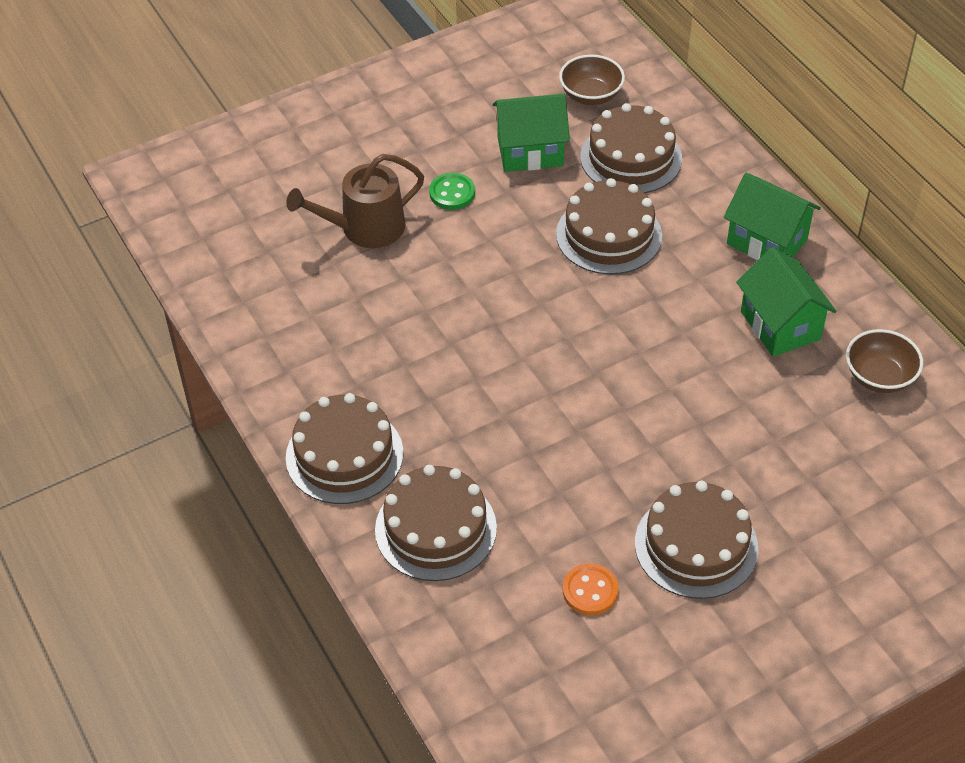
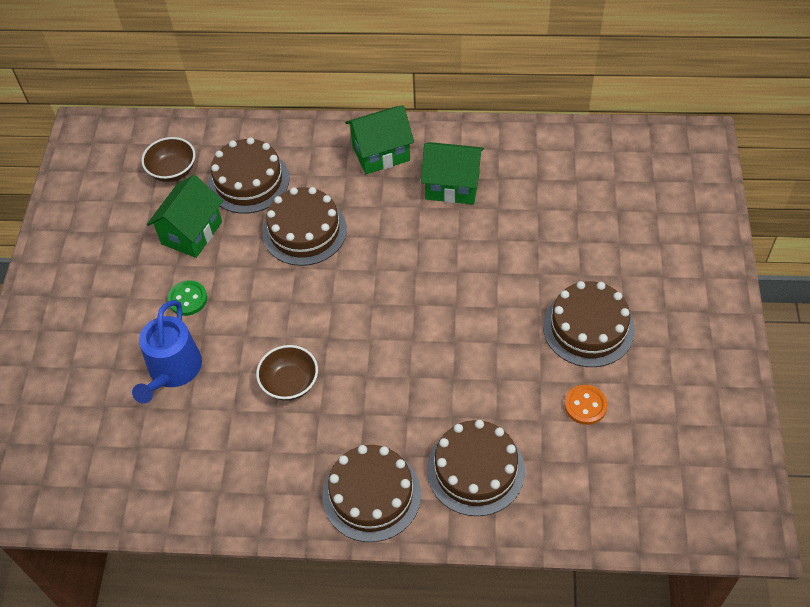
camera: 55 degrees left, 5 degrees up
(365, 228) = (173, 370): brown watering can -> blue watering can
(879, 376) = (528, 162): brown bowl -> brown bowl (290, 383)

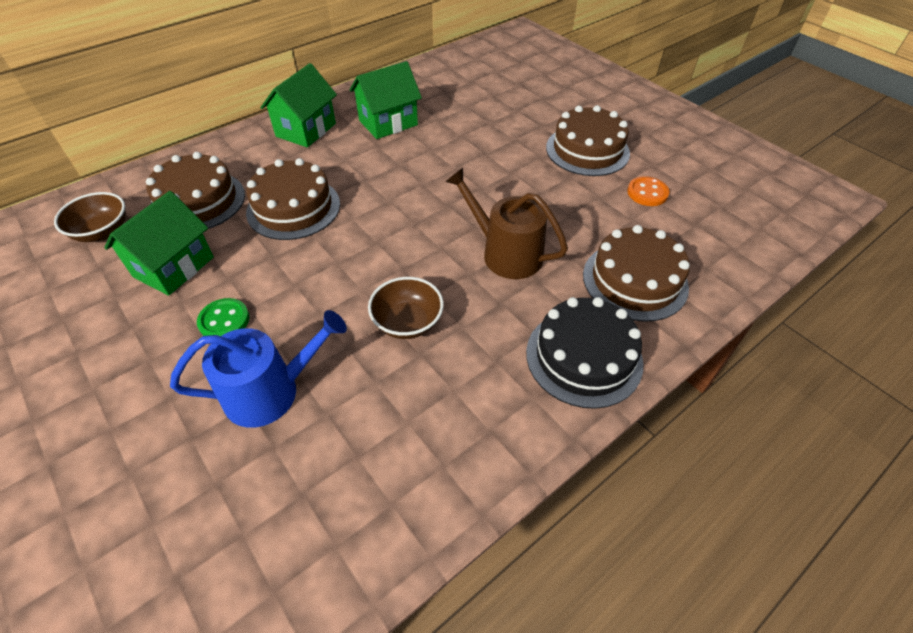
camera: 45 degrees left, 5 degrees down
(173, 370) = (270, 391): blue watering can -> blue watering can turned 75 degrees counterclockwise
(191, 233) = (174, 267): green house -> green house turned 45 degrees clockwise
(371, 495) = (584, 357): brown cake -> black cake
(409, 378) = (506, 253): none -> brown watering can

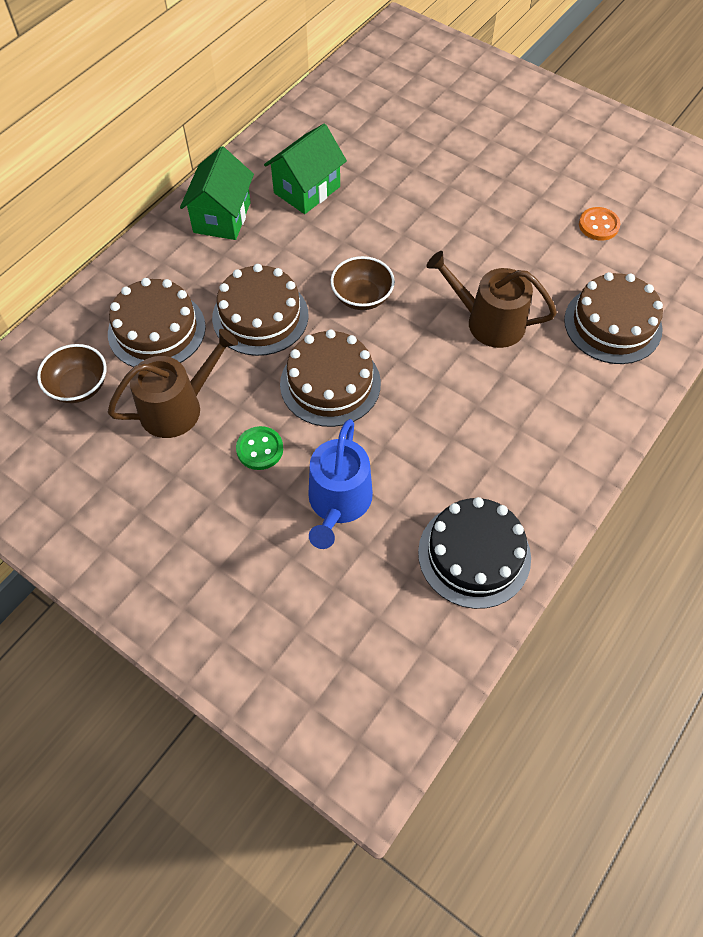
camera: 15 degrees left, 10 degrees up
(174, 267) = (178, 407): green house -> brown watering can
(270, 391) = (338, 502): blue watering can -> blue watering can turned 135 degrees clockwise
(407, 322) = (428, 411): brown bowl -> brown bowl (362, 297)
(584, 357) = (590, 408): black cake -> black cake (474, 554)
(587, 150) = (526, 184): brown cake -> brown cake (330, 383)

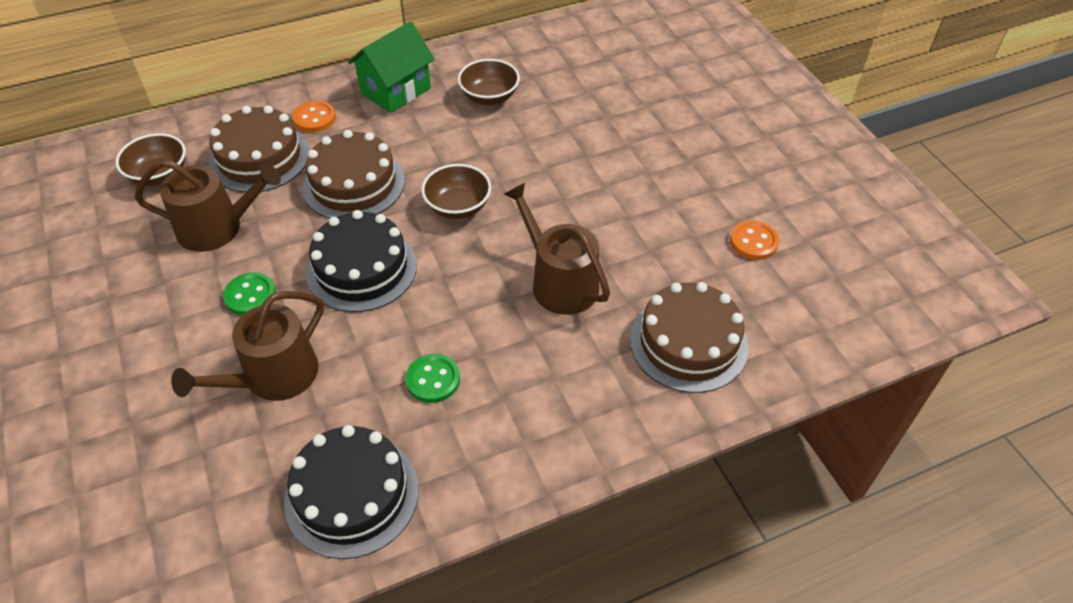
camera: 30 degrees right, 10 degrees down
(172, 273) = (314, 118): none -> orange button
(307, 190) = (489, 97): green house -> brown bowl
(330, 383) = (361, 268): brown cake -> black cake
(338, 502) = (273, 377): blue watering can -> brown watering can
(459, 442) = (433, 379): none -> green button

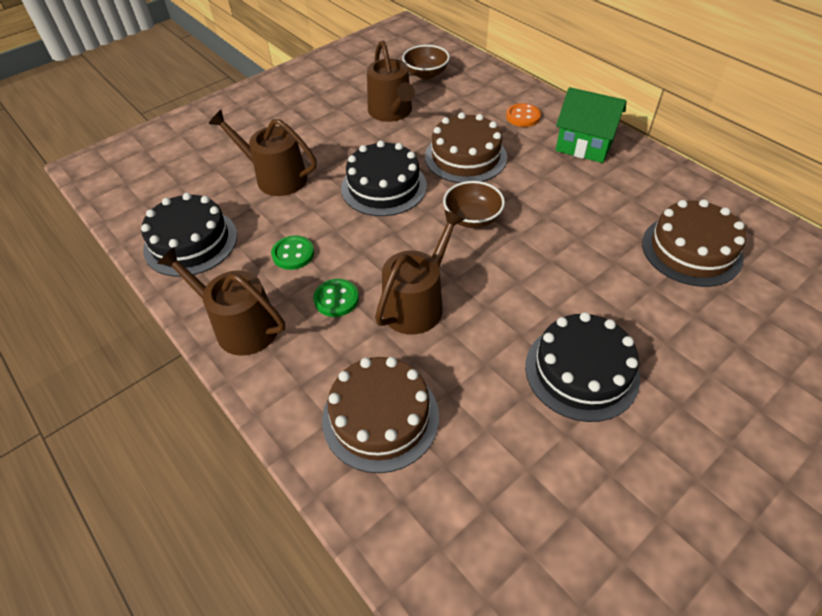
camera: 75 degrees right, 0 degrees up
(250, 295) = (339, 145): green button -> green button (336, 299)
(259, 158) = (466, 106): brown cake -> brown cake (691, 250)
(489, 97) = (618, 200): brown bowl -> none
(528, 450) = (240, 326): none -> brown watering can
(680, 191) = (581, 371): none -> black cake
(753, 241) = (543, 454): orange button -> none

